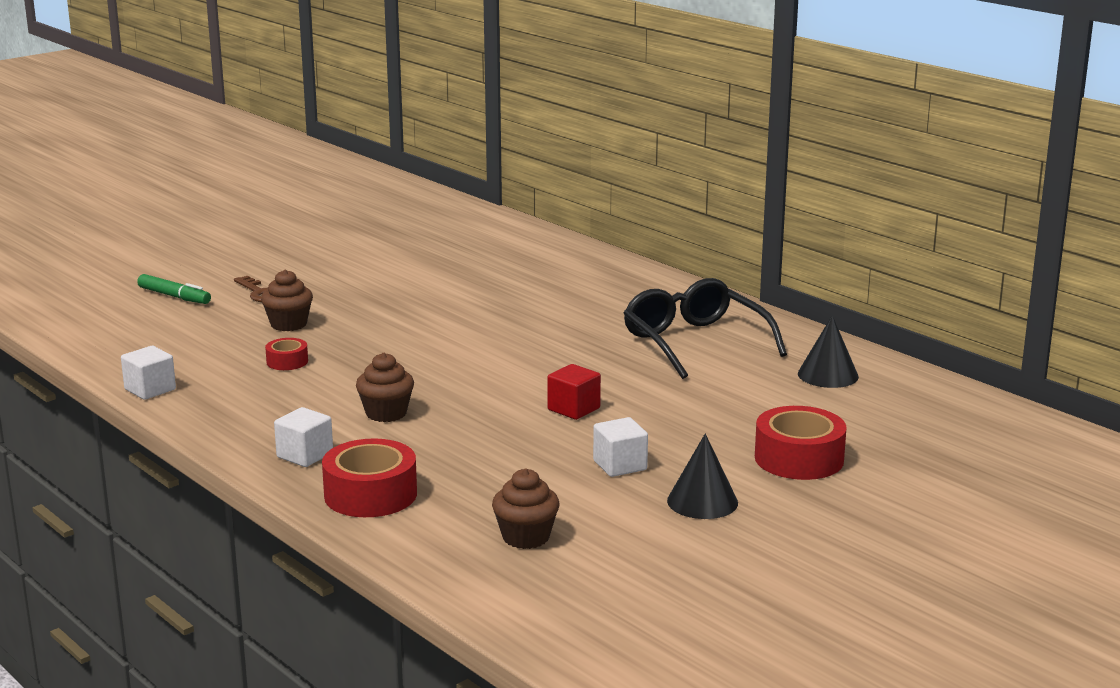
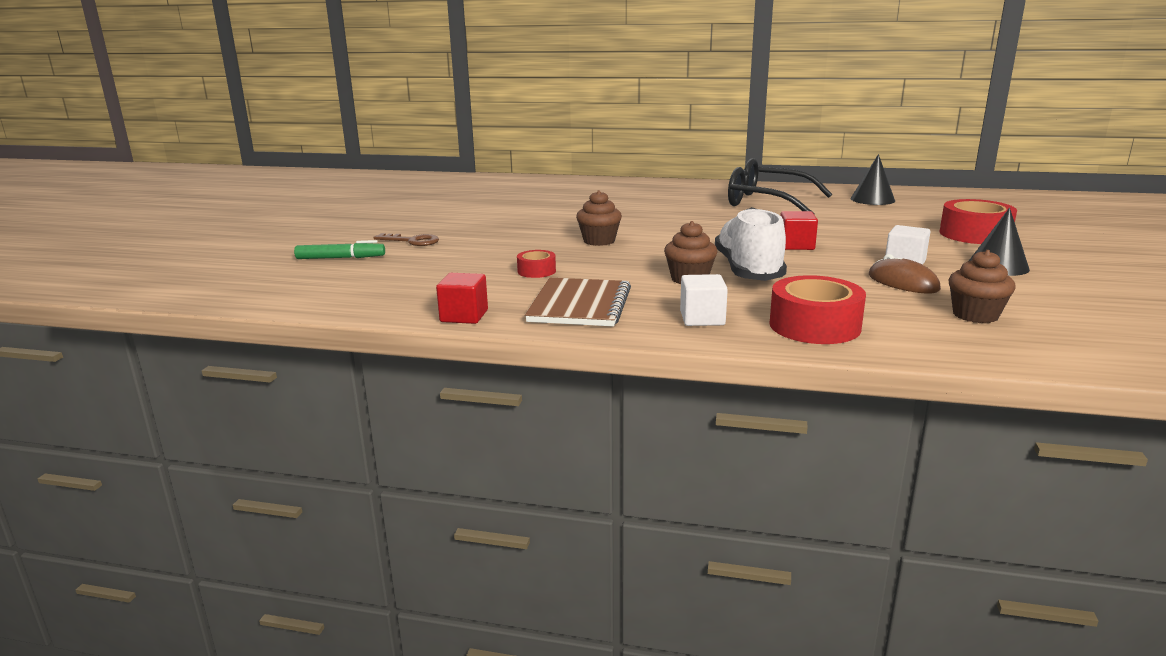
camera: 35 degrees left, 0 degrees up
(150, 389) = (464, 316): white cube -> red cube
(246, 409) = (579, 305): none -> brown notebook
(288, 324) = (481, 252): brown cupcake -> brown cupcake (599, 241)
(456, 422) = (748, 270): none -> white shoe
(558, 484) = (903, 282): none -> brown mouse

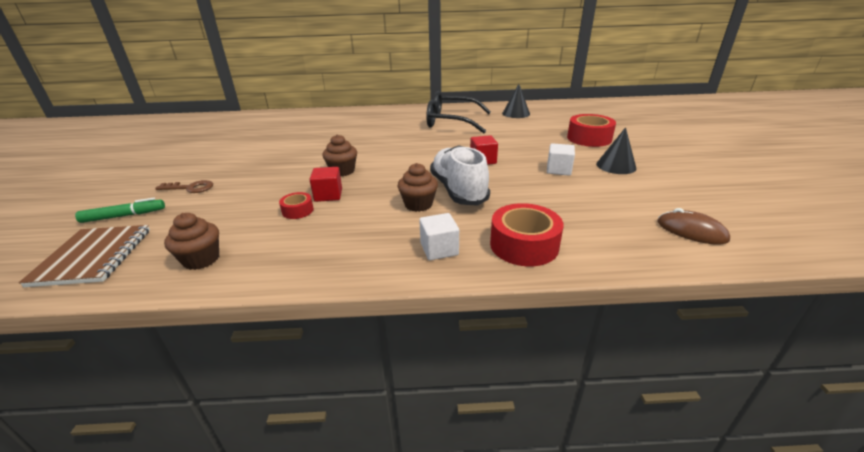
camera: 15 degrees left, 10 degrees up
(464, 316) = (239, 277): red cube -> red cube (328, 195)
(579, 305) = (338, 247): brown notebook -> brown notebook (93, 257)
(903, 282) = (565, 189): brown mouse -> brown mouse (691, 231)
(975, 315) = (625, 216): brown cupcake -> brown cupcake (201, 259)

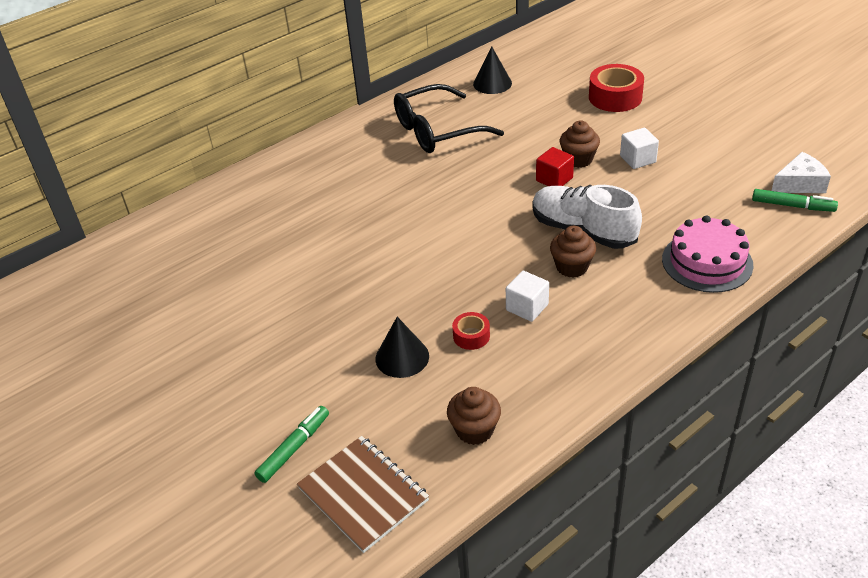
camera: 35 degrees left, 10 degrees up
(190, 188) = (296, 379): brown key -> none
(328, 195) = (470, 303): red cube -> none
(342, 171) = (432, 266): brown cupcake -> brown cupcake (578, 159)
(439, 249) = (652, 302): white cube -> white cube (527, 307)
(524, 245) = (707, 262): red tape -> pink cake
(616, 166) = (679, 130): black cone -> black cone (402, 357)
(663, 242) = (792, 206): none -> green marker
(691, 231) = (800, 184): brown mouse -> white cheese

